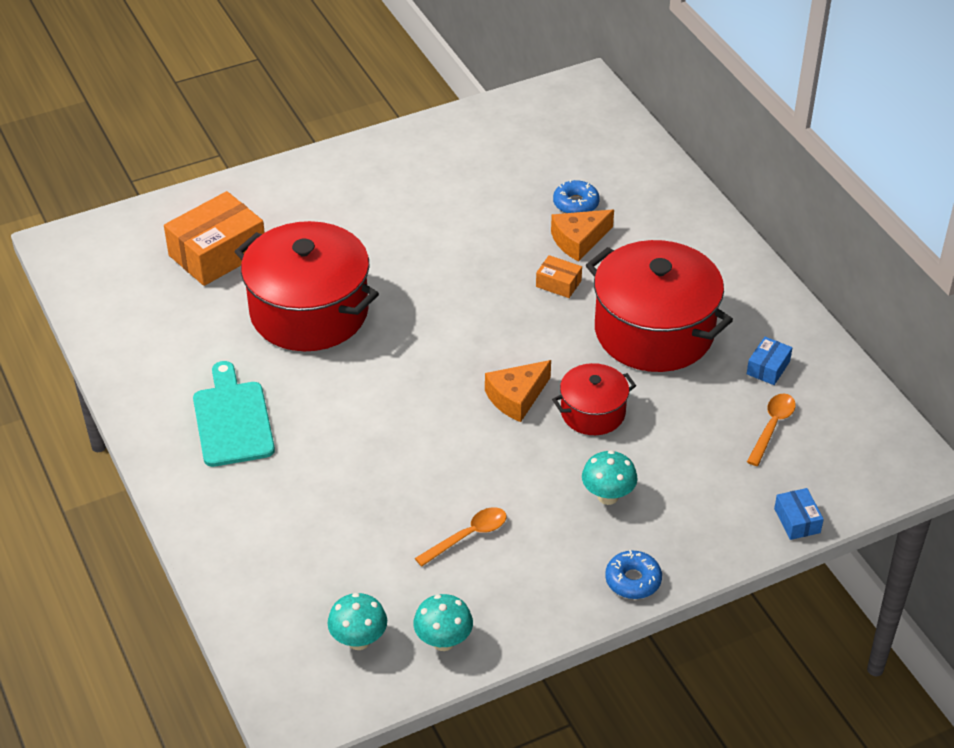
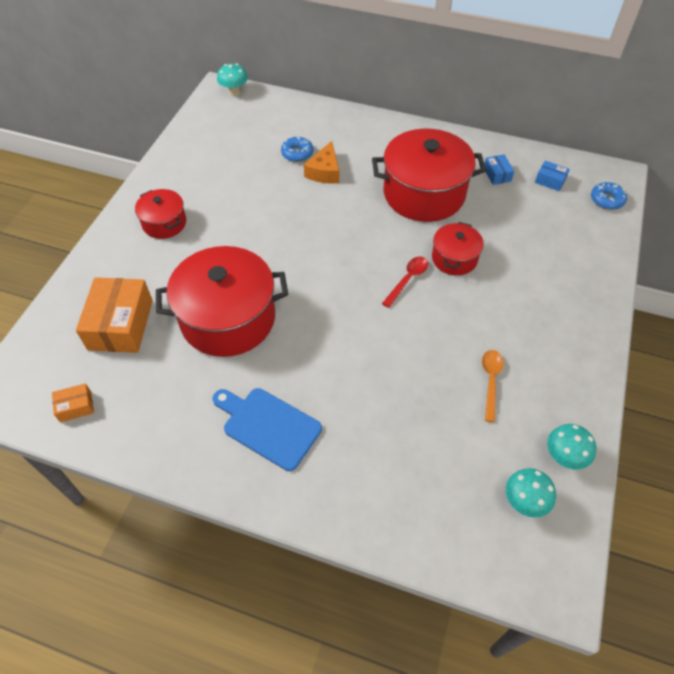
camera: 45 degrees left, 10 degrees up
(232, 420) = (268, 426): turquoise cutting board -> blue cutting board
(359, 189) = (164, 223): none -> red pot
(516, 397) = (407, 280): orange cheese -> red spoon
(558, 283) = (345, 202): orange box -> orange box (76, 407)
(608, 496) = (522, 298): turquoise mushroom -> turquoise mushroom (234, 92)
(633, 580) = (594, 334): blue donut -> blue donut (607, 200)
(772, 427) = (539, 202): orange spoon -> none
(797, 521) = (612, 241): blue box -> blue box (550, 181)

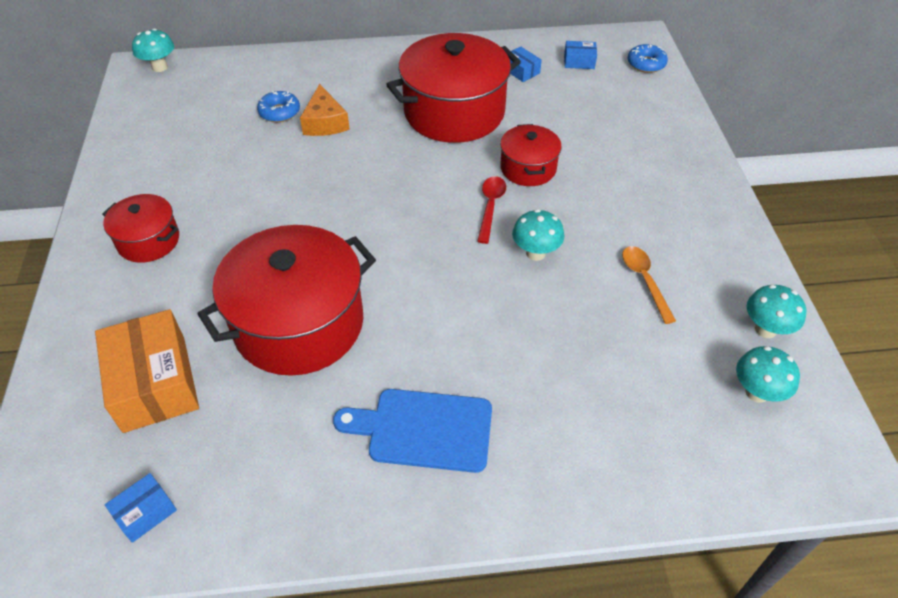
camera: 25 degrees left, 5 degrees down
(76, 407) = (145, 512): orange box -> blue box
(420, 328) = (535, 253): none -> turquoise mushroom

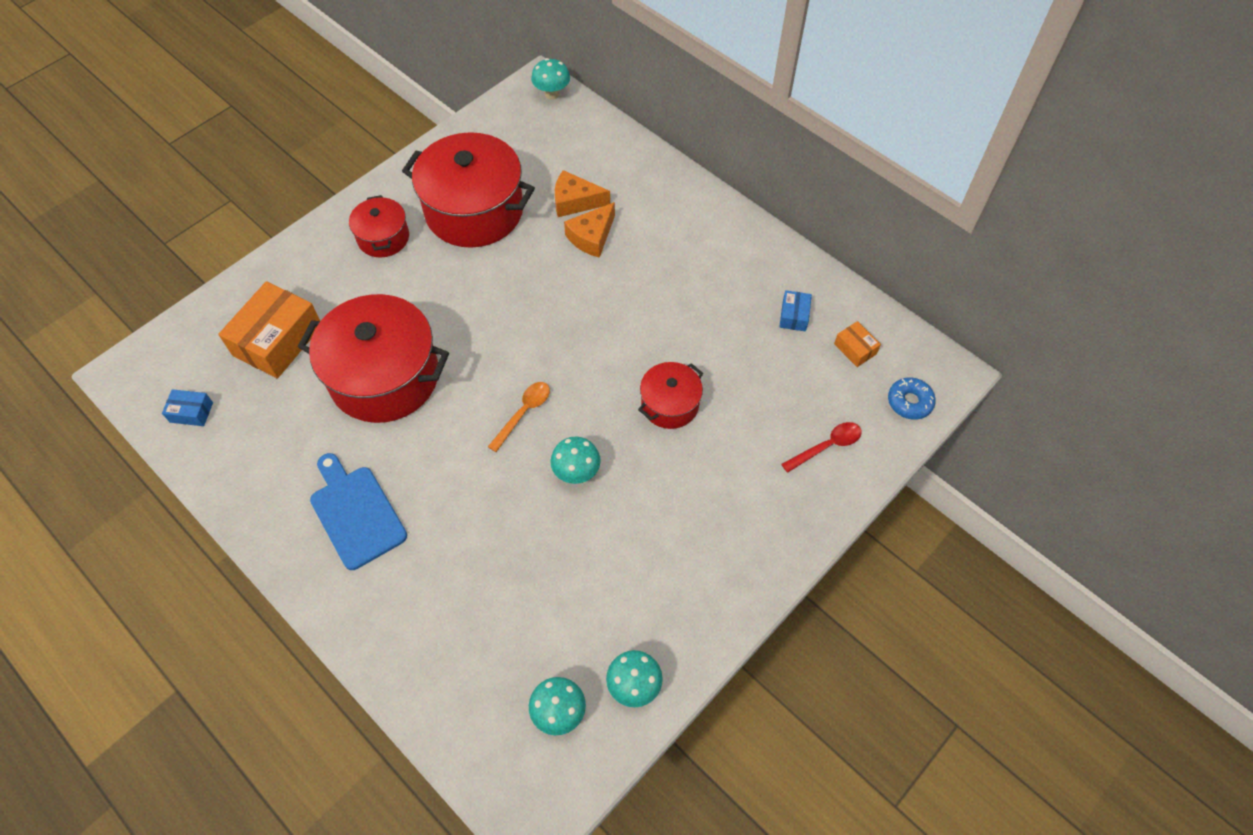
camera: 50 degrees right, 10 degrees up
(279, 112) = (575, 201): blue donut -> orange cheese
(454, 112) = (689, 308): red pot -> red pot (474, 210)
(490, 207) = (600, 409): red spoon -> red spoon (826, 446)
(579, 61) = (855, 349): blue box -> orange box
(645, 281) = (613, 566): orange spoon -> orange spoon (523, 413)

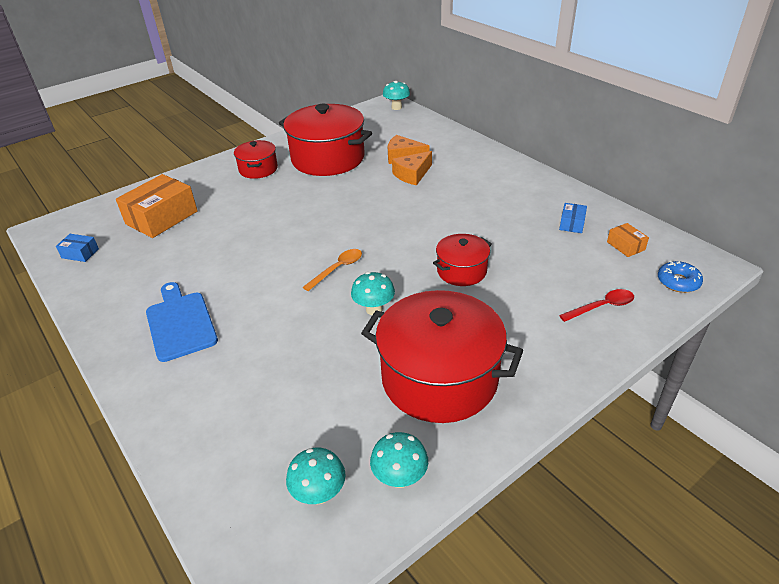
camera: 10 degrees right, 20 degrees down
(385, 377) = (233, 241): red pot -> red pot (439, 378)

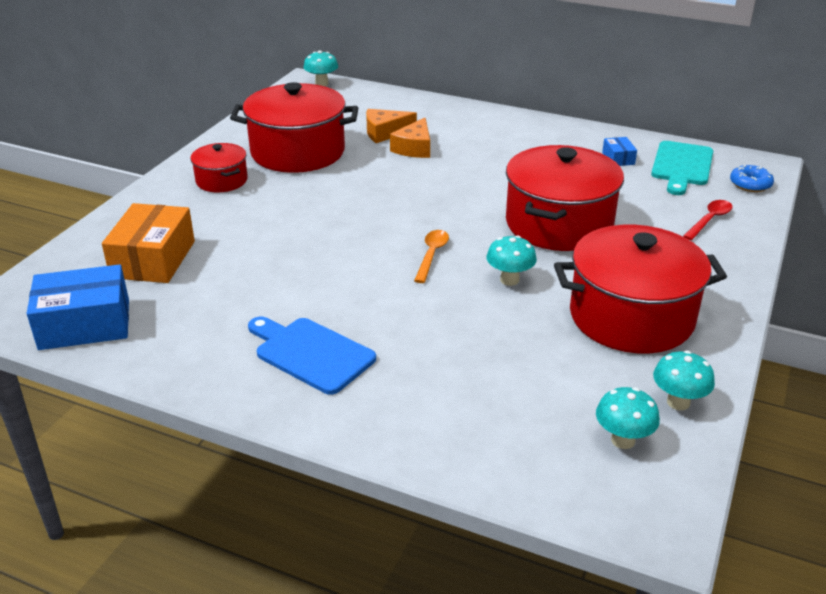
camera: 30 degrees left, 5 degrees down
(80, 253) = (85, 324): blue box -> blue box, size x2.13
(461, 271) = (559, 224): red pot -> red pot, size x1.93
(625, 246) = (682, 166): orange box -> turquoise cutting board

